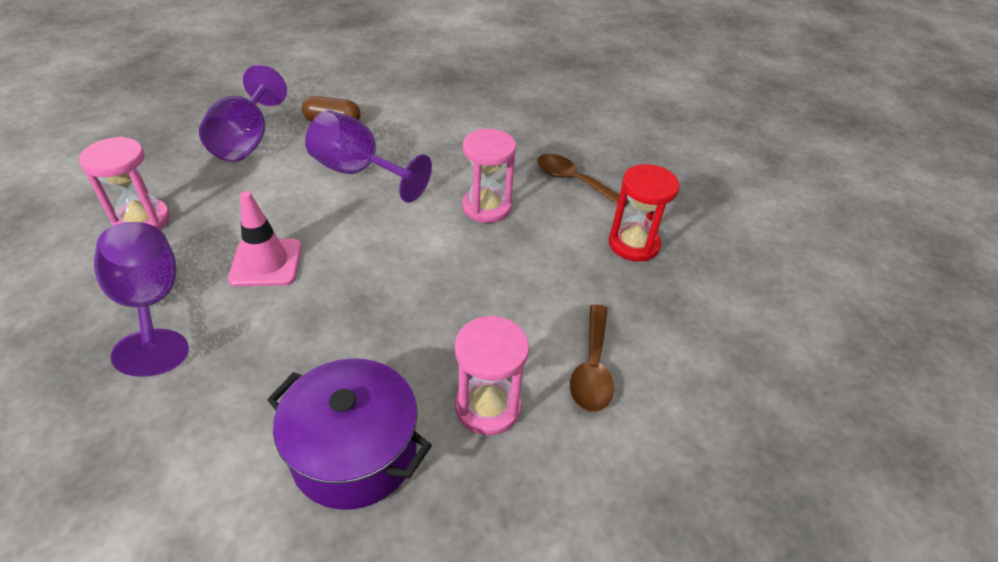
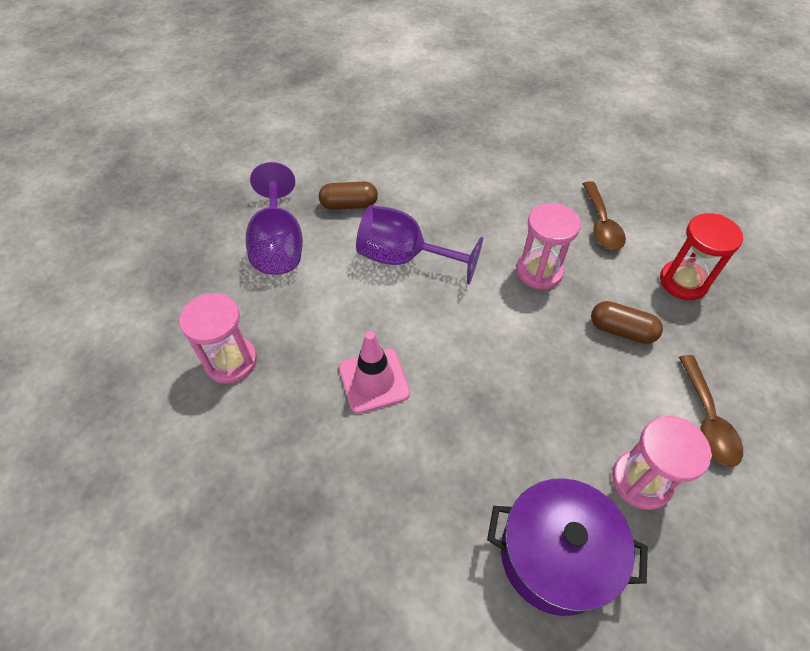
camera: 10 degrees left, 10 degrees up
(151, 305) = (294, 453): purple goblet -> none
(543, 272) = (621, 330): none -> brown capsule
(574, 181) = (601, 224): brown spoon -> brown spoon turned 120 degrees counterclockwise

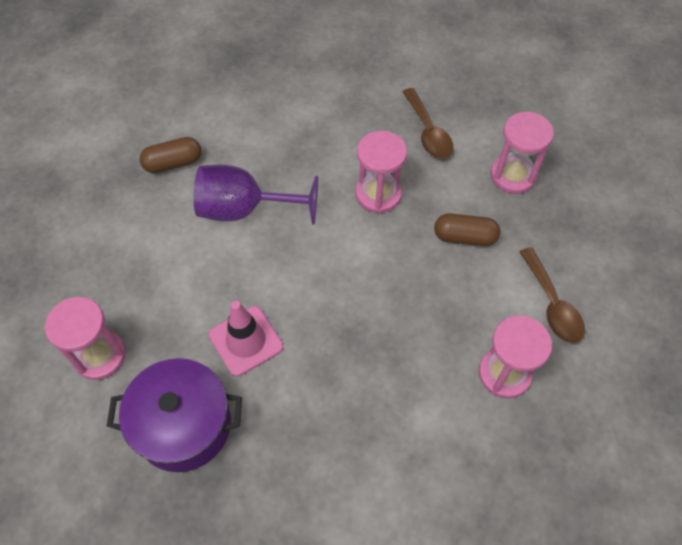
camera: 15 degrees left, 5 degrees up
(278, 245) = (112, 223): purple goblet -> none
(555, 555) = (443, 457): purple pot -> purple pot (184, 425)
(683, 282) = (513, 176): red hourglass -> pink hourglass

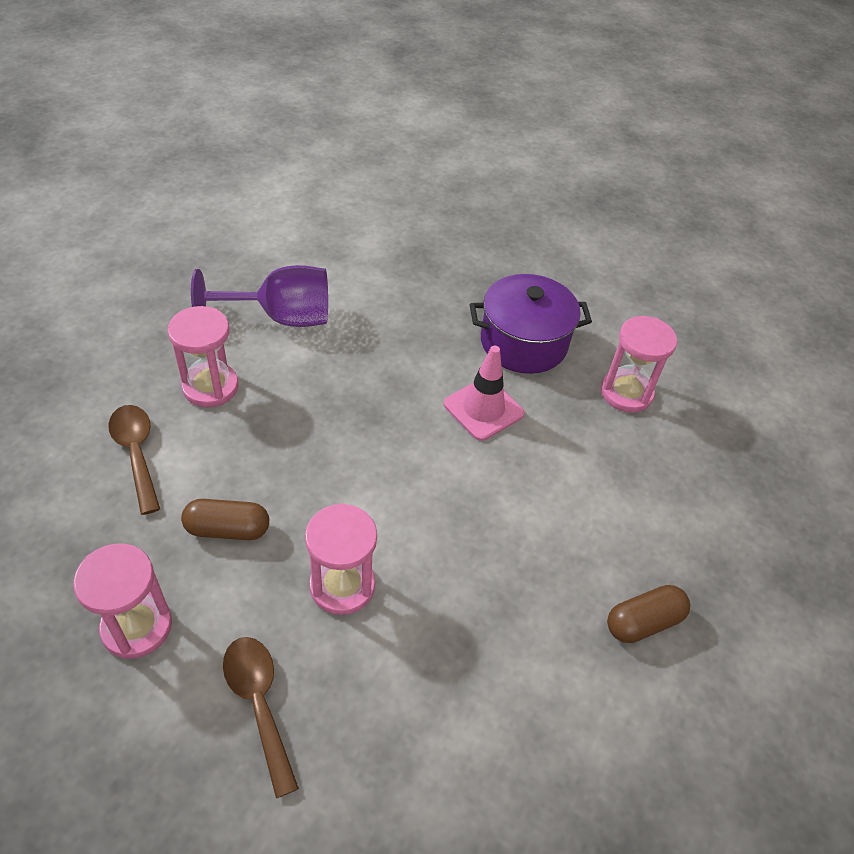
camera: 170 degrees right, 10 degrees down
(244, 209) = (522, 555): purple goblet -> purple goblet (281, 317)

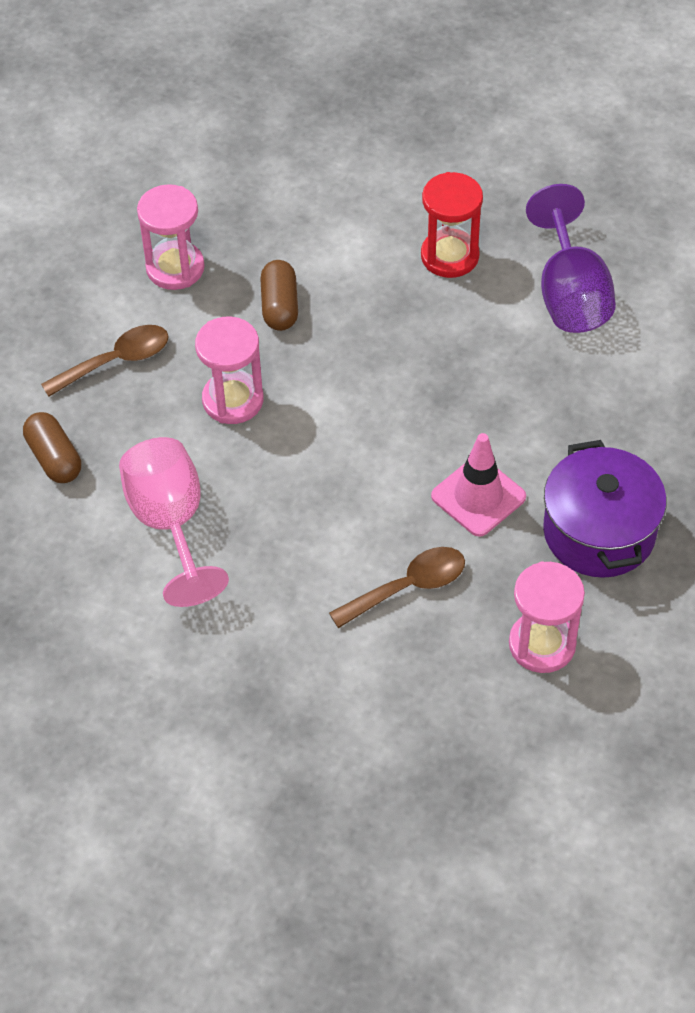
camera: 90 degrees right, 5 degrees up
(136, 453) = (353, 222): brown spoon -> brown spoon (408, 587)
(210, 387) = (449, 256): pink hourglass -> red hourglass
(495, 661) = (171, 524): none -> pink goblet
(643, 622) = (225, 649): brown capsule -> brown capsule (54, 458)

